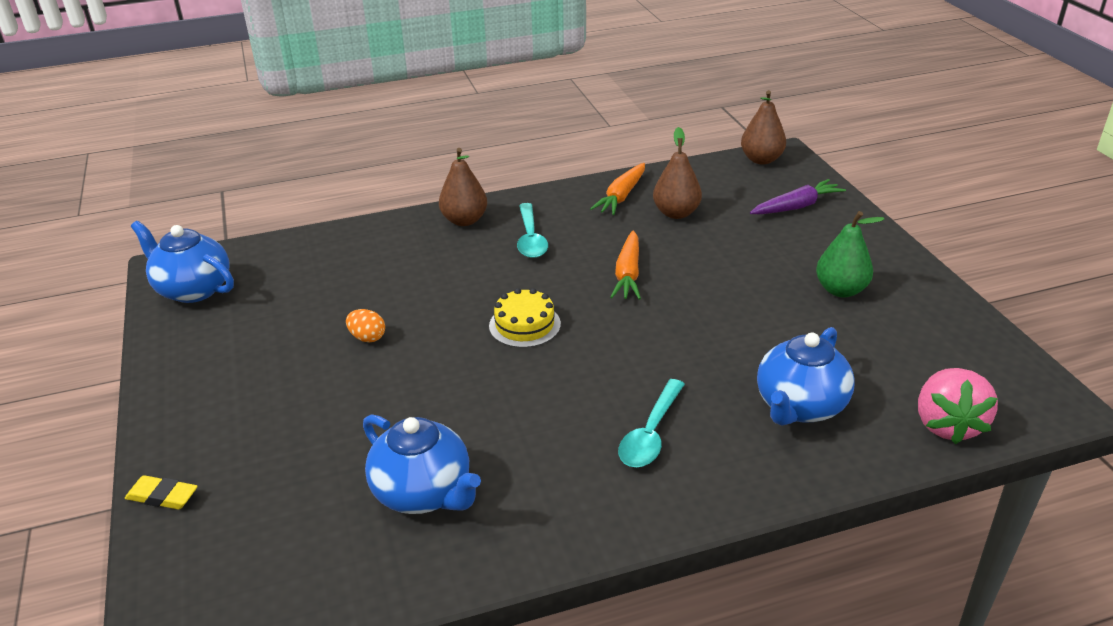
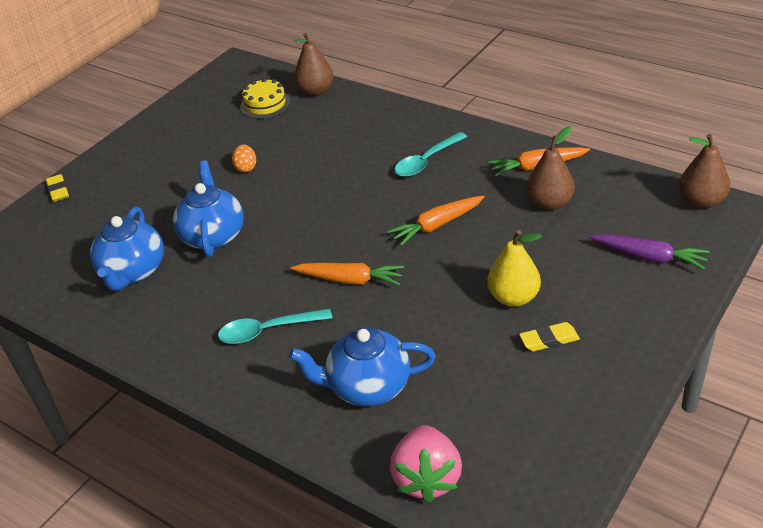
camera: 55 degrees right, 5 degrees up
(193, 289) = (224, 84): blue teapot -> blue teapot (213, 235)
(464, 220) = (413, 124): brown pear -> brown pear (316, 91)
(524, 325) = (325, 216): yellow cake -> yellow cake (265, 104)
(639, 352) = (350, 280): none -> orange carrot
(771, 282) = (513, 298): none -> yellow pear
(840, 290) = (549, 340): green pear -> yellow eraser
(947, 425) = (427, 478): pink strawberry -> pink strawberry turned 60 degrees counterclockwise

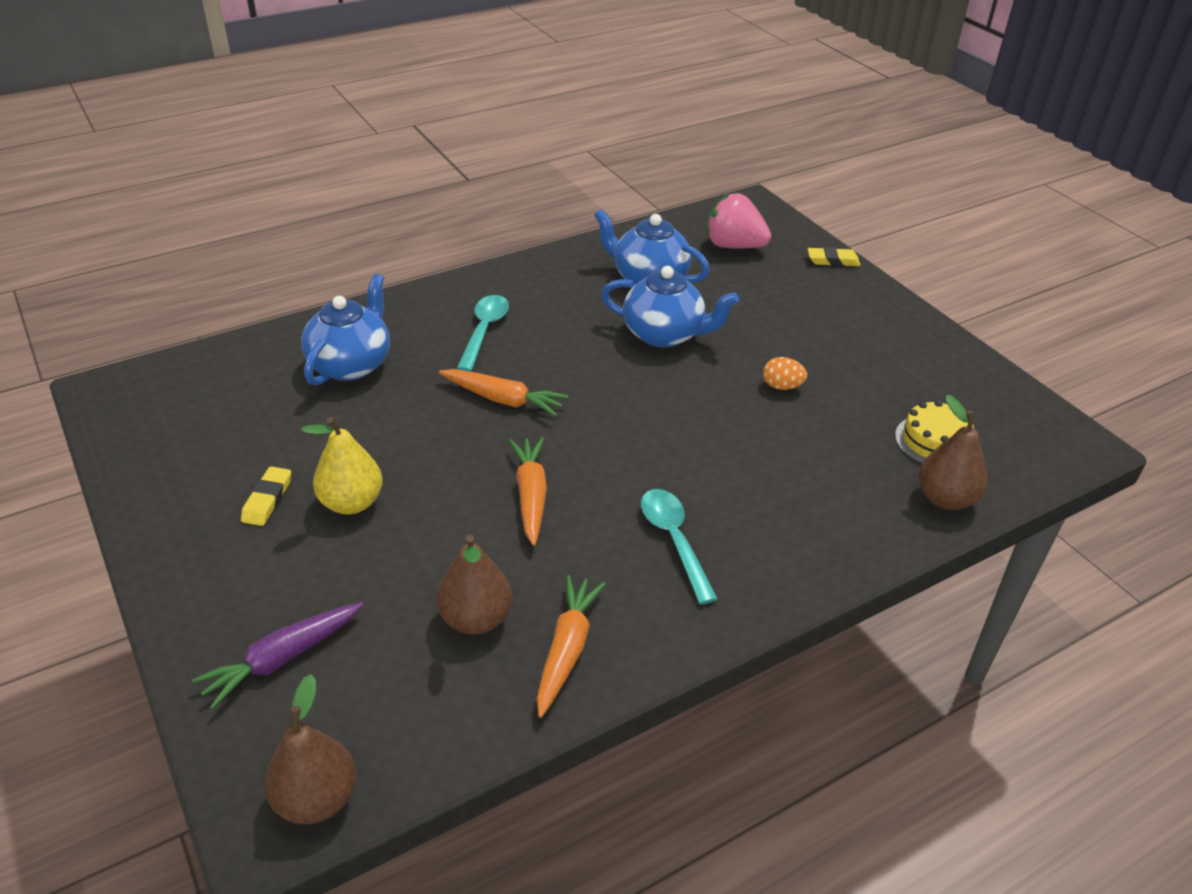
camera: 110 degrees right, 0 degrees up
(350, 280) = (503, 399): orange carrot -> orange carrot turned 105 degrees counterclockwise
(427, 478) = (222, 362): pink strawberry -> pink strawberry (734, 246)

